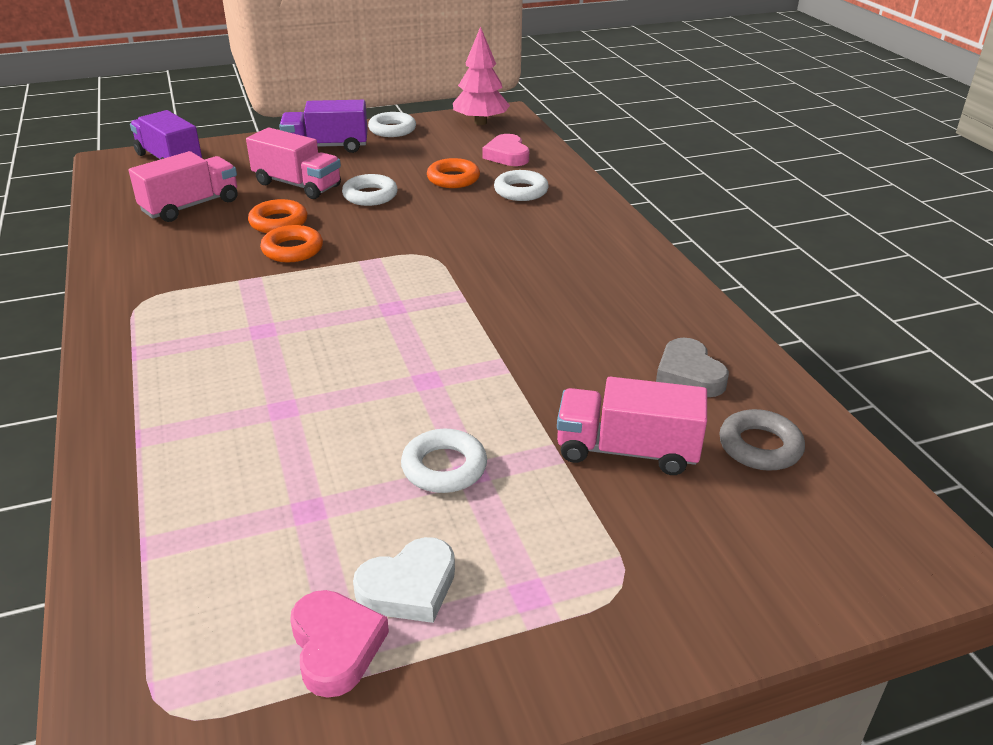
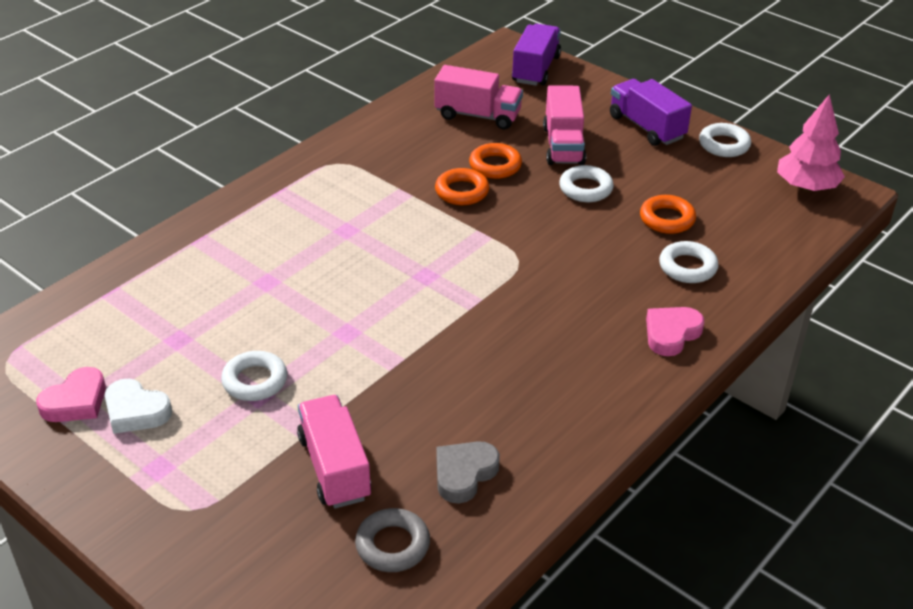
camera: 60 degrees right, 5 degrees up
(507, 155) = (752, 231): pink heart -> pink heart (671, 334)

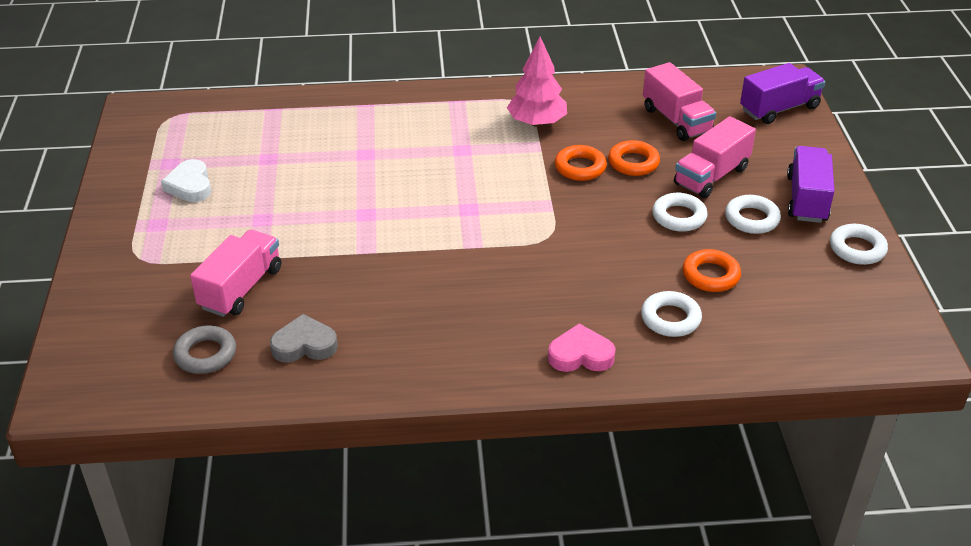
camera: 45 degrees right, 0 degrees up
(76, 401) = (170, 161): pink heart -> none
(255, 381) = (273, 209): white ring -> white ring (751, 219)
(806, 187) = (881, 323): pink tree -> pink tree (537, 123)

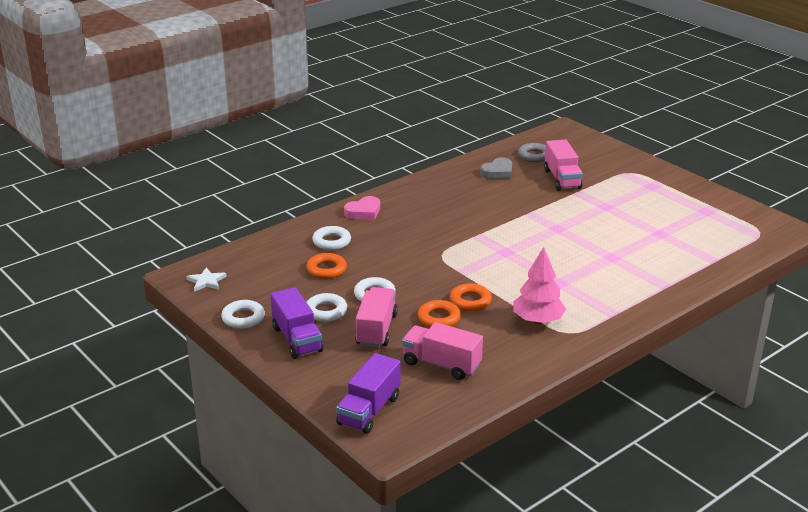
camera: 145 degrees right, 10 degrees down
(190, 186) = (672, 206): white heart -> none
(884, 323) = (206, 281): none -> white star

